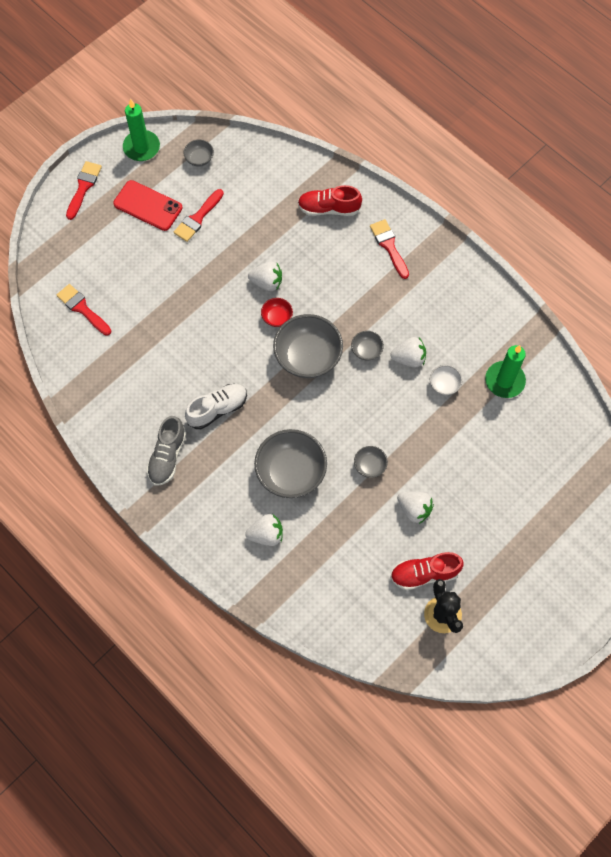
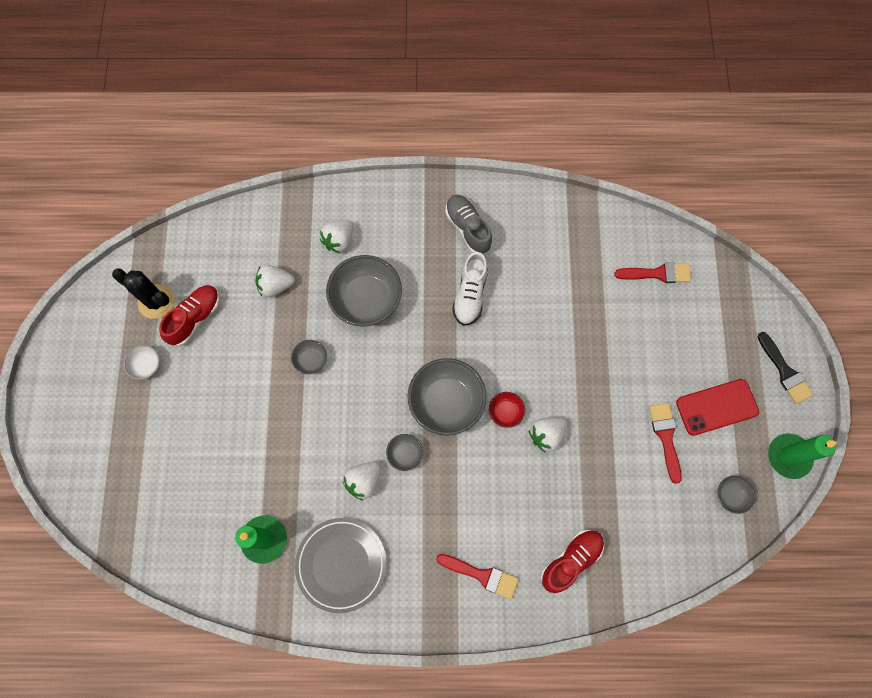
camera: 135 degrees right, 5 degrees up
(83, 187) = (784, 371): red brush -> black brush
(414, 509) = (245, 358): white strawberry -> white strawberry (275, 285)
(444, 384) = (313, 485): white bowl -> white bowl (146, 365)
(468, 324) = (341, 564): none -> grey plate

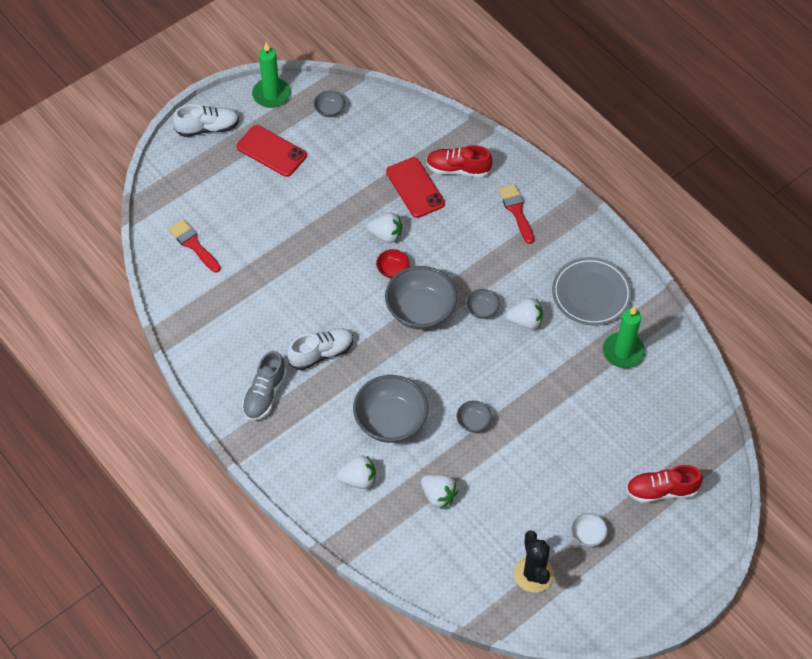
camera: 130 degrees left, 15 degrees down
(195, 318) = (519, 532): red shoe -> red shoe (661, 491)
(579, 502) = (415, 188): none -> red phone
(665, 437) = (321, 167): red brush -> none
(784, 371) = (208, 128): black brush -> white shoe

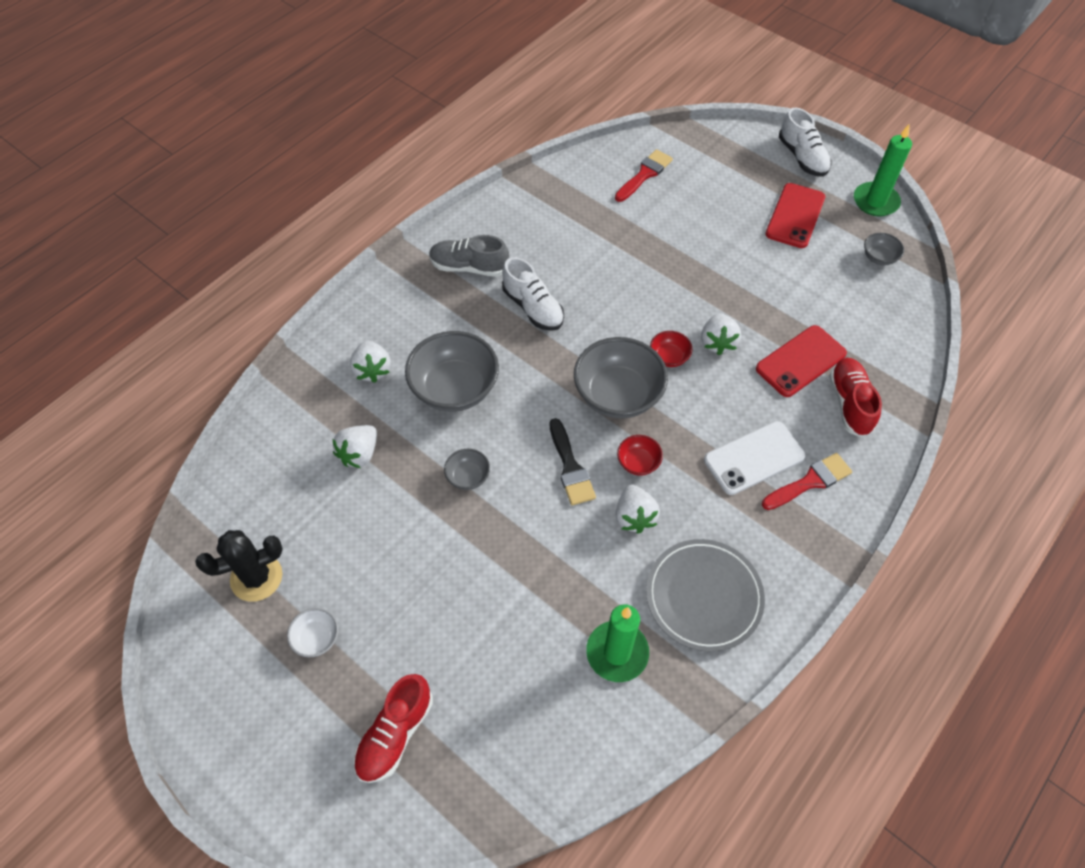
camera: 80 degrees right, 0 degrees up
(477, 353) = (570, 467): none -> black brush
(482, 310) = (638, 463): grey bowl -> red bowl
(491, 238) = (754, 458): none -> white phone
(661, 491) = (395, 734): red shoe -> red shoe turned 135 degrees counterclockwise

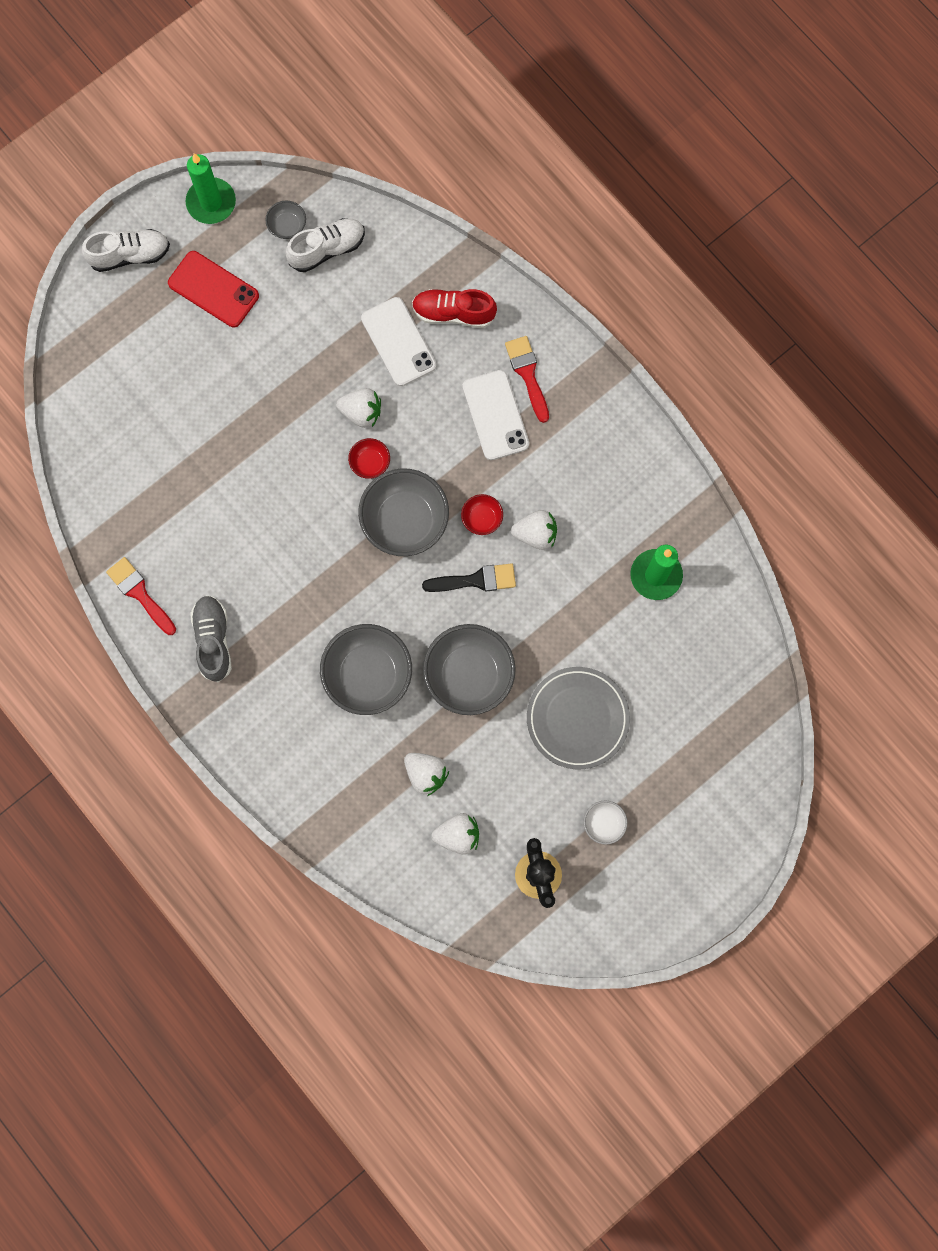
camera: 80 degrees left, 20 degrees up
(372, 370) = (329, 753): white strawberry -> white strawberry (458, 835)
(395, 734) = (694, 764): red shoe -> none
(468, 477) = (469, 675): grey bowl -> grey bowl, size x2.12
(469, 267) = (213, 640): grey shoe -> grey shoe turned 150 degrees clockwise
(533, 308) = (282, 582): white shoe -> white shoe (327, 249)
(644, 174) = (118, 429): red brush -> red brush (140, 593)
(703, 596) = (619, 494): grey plate -> grey plate (577, 718)
(800, 361) = (398, 342): red phone -> white phone

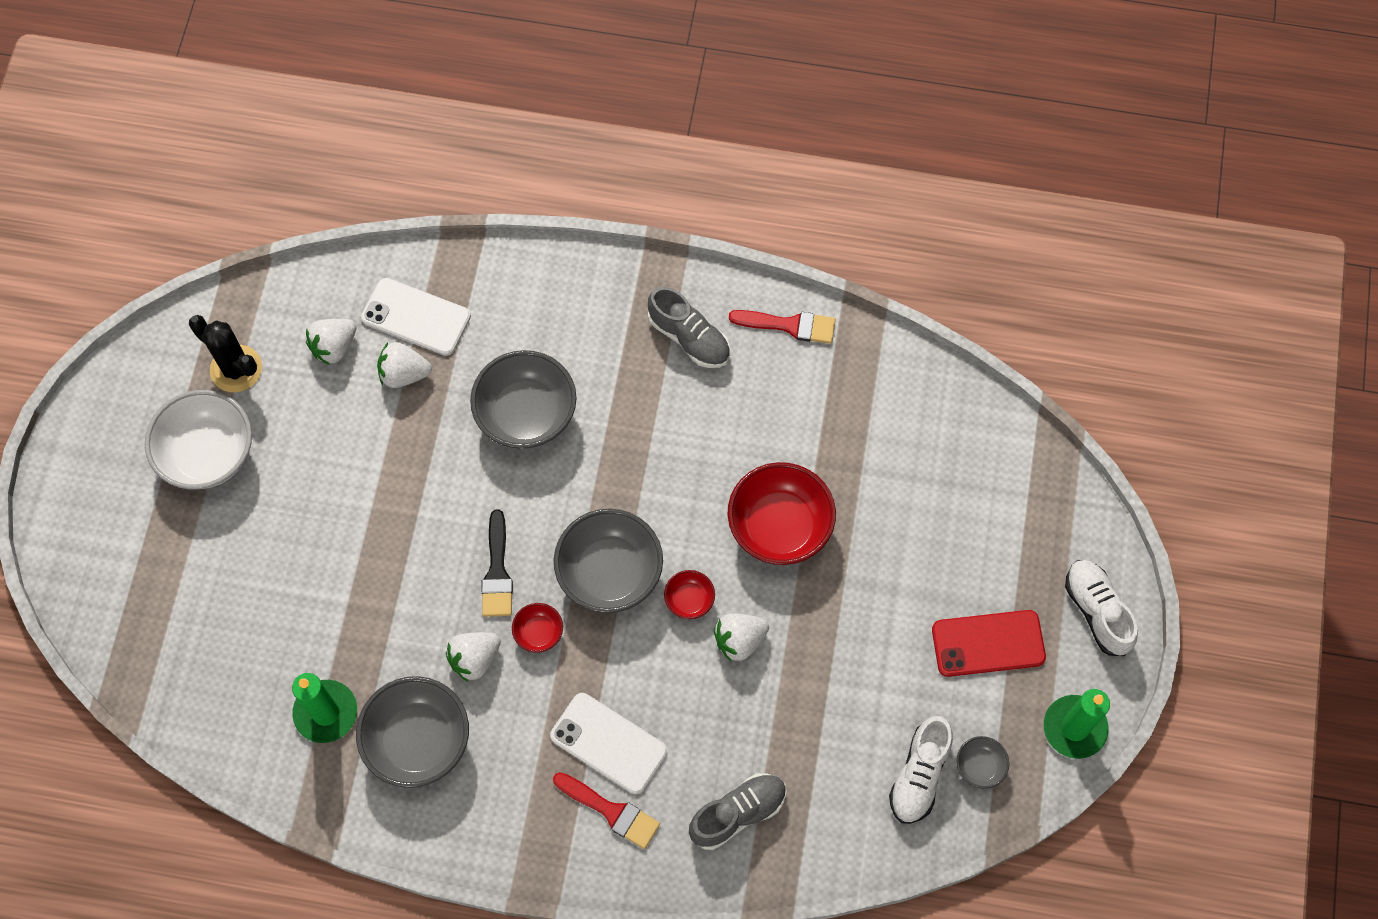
camera: 140 degrees right, 10 degrees down
(130, 255) = (1097, 611): white shoe -> white shoe turned 120 degrees clockwise
(272, 463) = (779, 526): none -> red bowl
(398, 342) = (766, 739): white phone -> white phone (416, 317)
(453, 313) = (738, 813): red shoe -> grey shoe
(469, 675) = (434, 484): grey bowl -> grey bowl (418, 741)
(475, 580) = (497, 572): black brush -> black brush turned 45 degrees counterclockwise
(577, 718) = (301, 523): grey plate -> none
(604, 823) = (208, 454): white bowl -> white bowl, size x2.12

